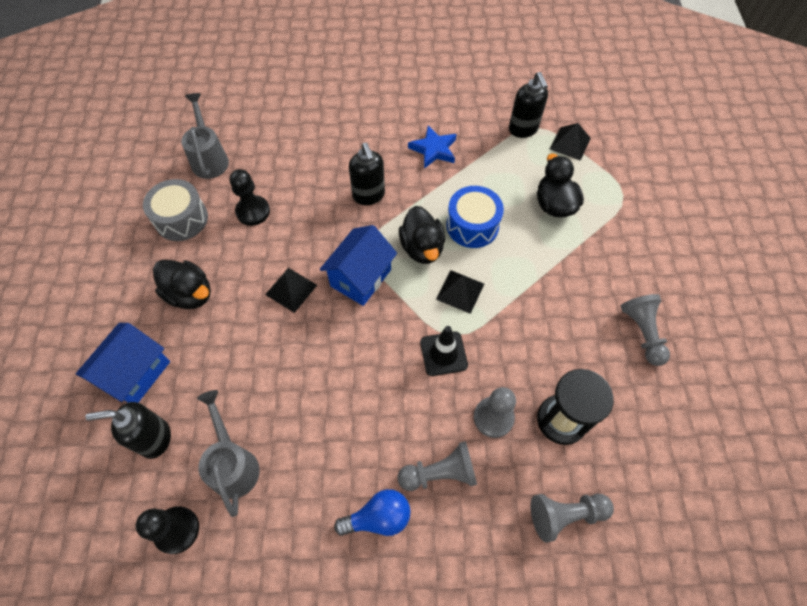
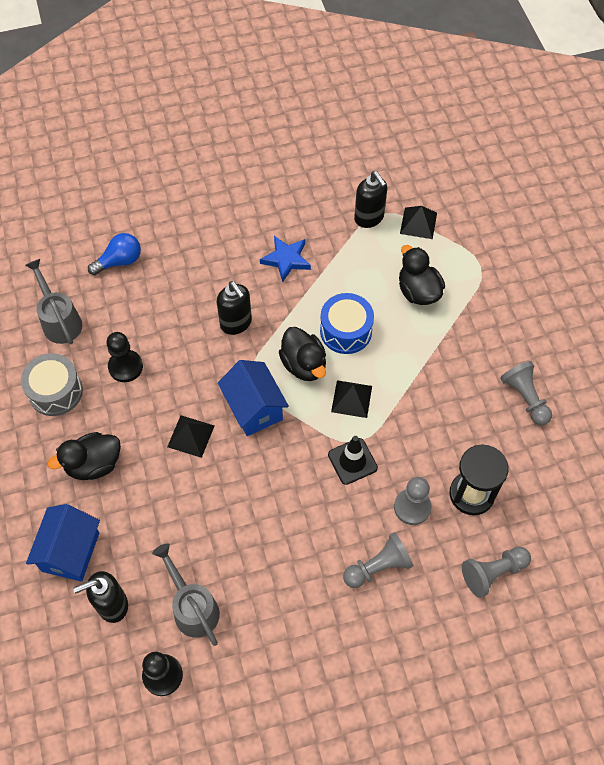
camera: 15 degrees left, 0 degrees up
(190, 294) = (93, 464): black duck -> black duck turned 135 degrees clockwise
(361, 278) = (254, 408): blue house -> blue house turned 45 degrees counterclockwise
(378, 517) = (336, 617): blue light bulb -> blue light bulb (119, 261)

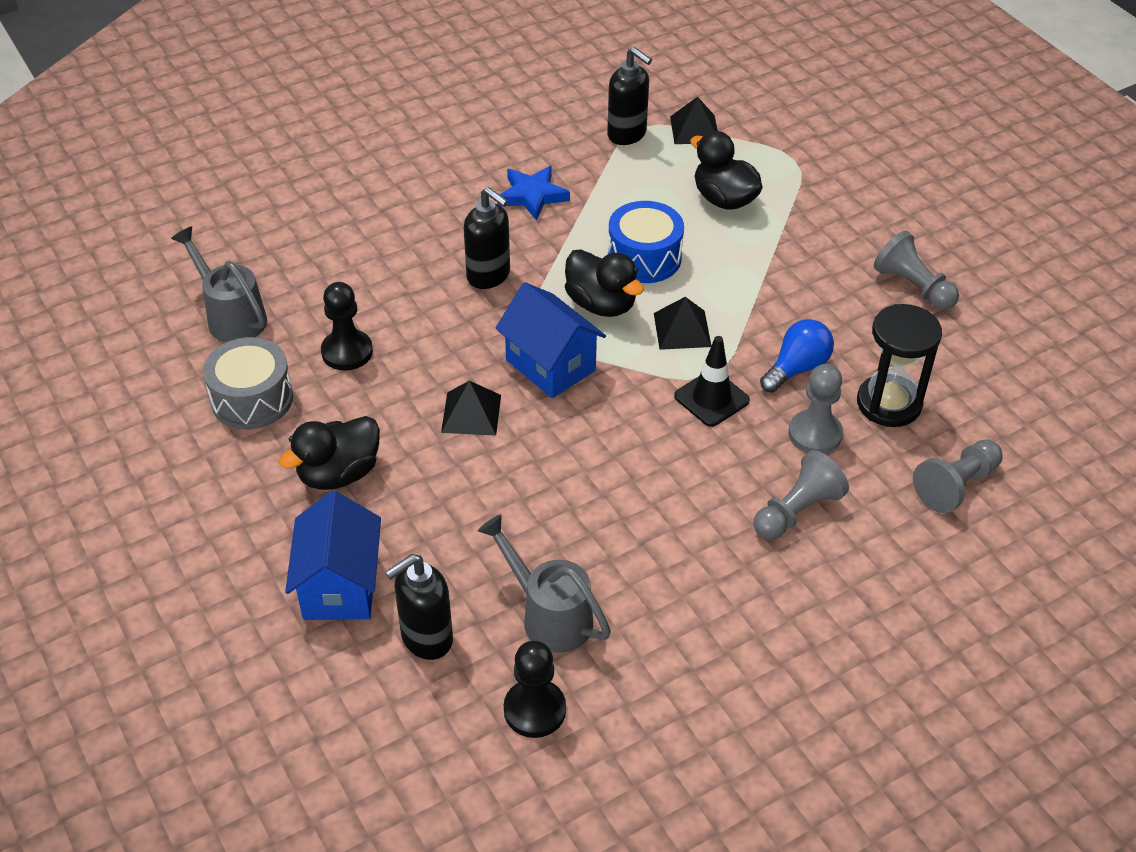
camera: 15 degrees left, 15 degrees down
(119, 261) = (297, 236): blue light bulb -> blue light bulb (797, 368)

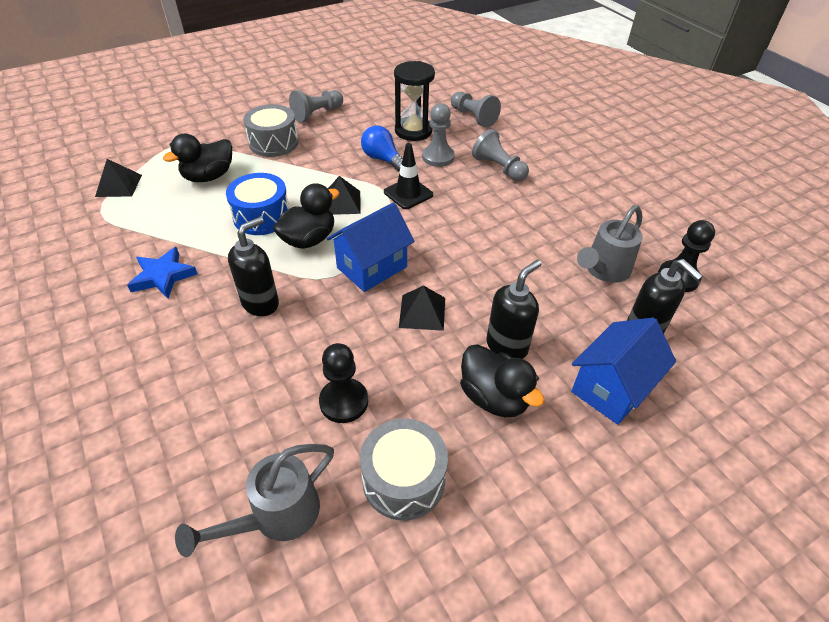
camera: 90 degrees left, 0 degrees up
(339, 586) = (611, 388): blue house -> blue house turned 45 degrees counterclockwise
(627, 134) = (106, 220): black soap dispenser -> black soap dispenser (507, 346)
(818, 249) = (274, 143): none -> grey drum

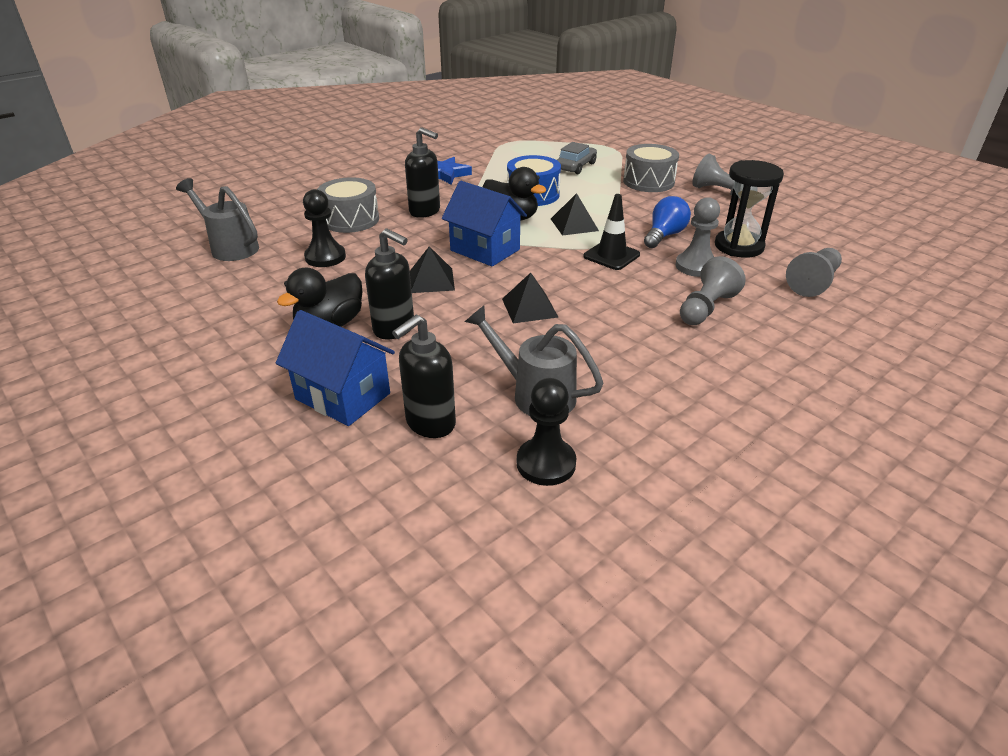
camera: 80 degrees right, 10 degrees down
(119, 185) = (543, 140): black pyramid -> black pyramid (529, 308)
(209, 177) = (575, 166): black duck -> grey car
(403, 479) = (250, 289): grey drum -> grey drum (350, 220)

